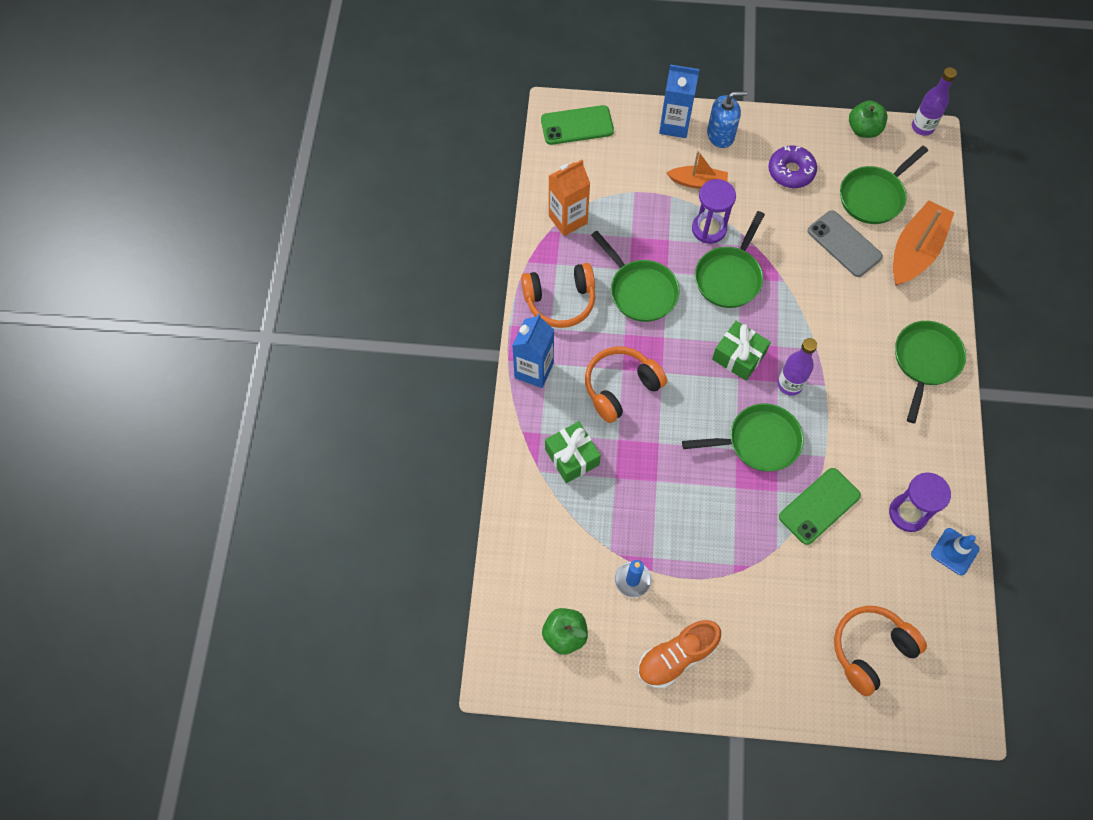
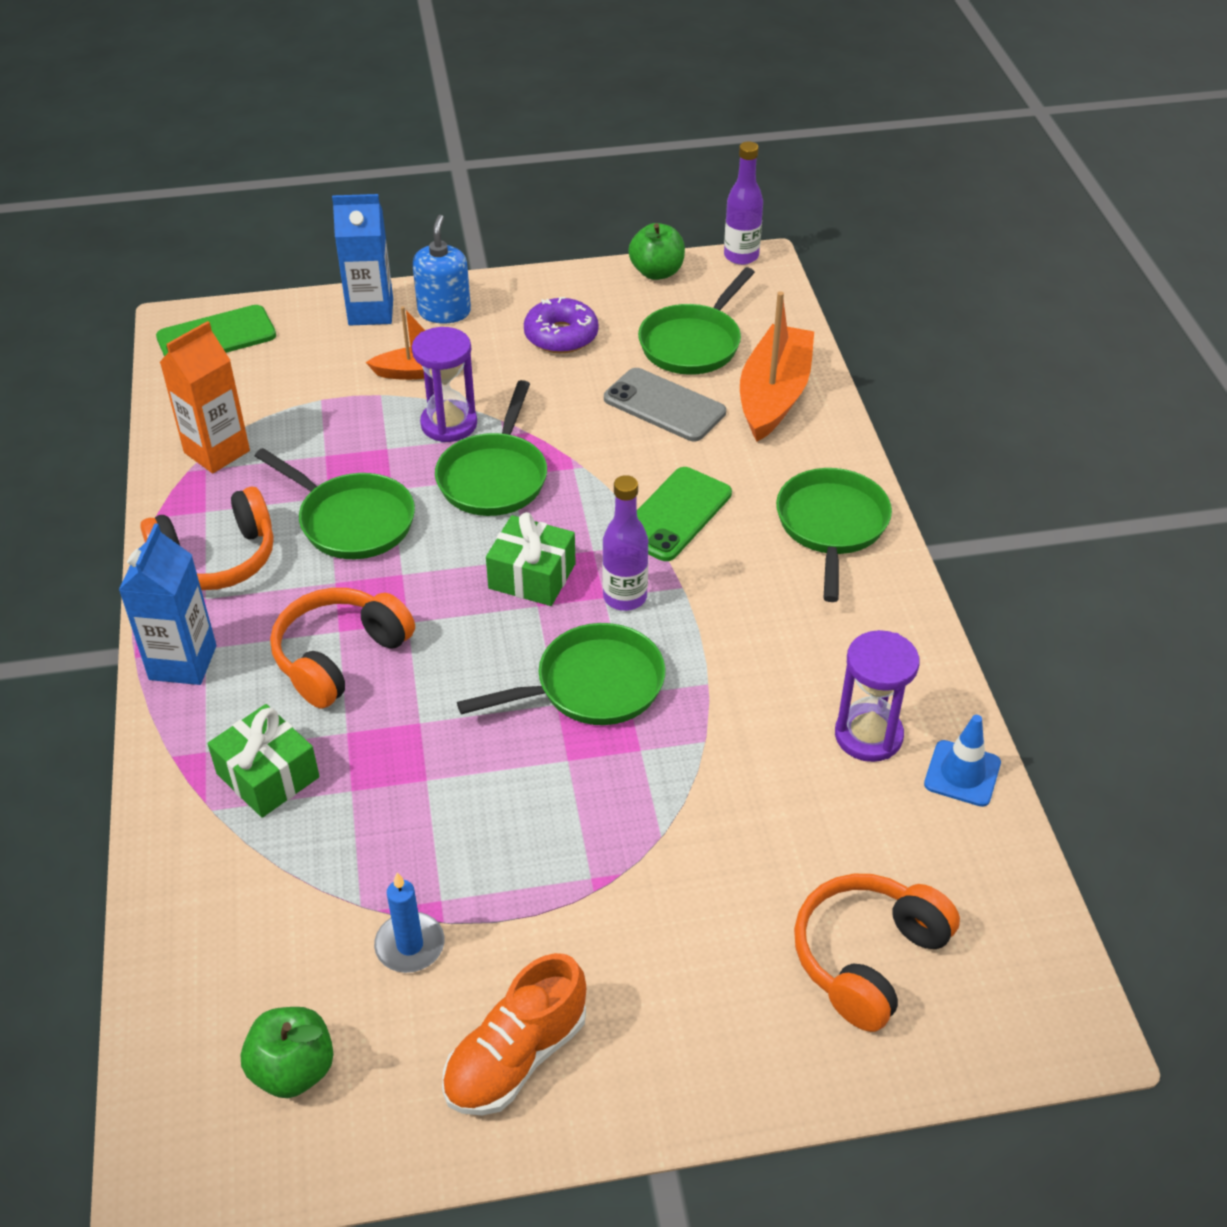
camera: 15 degrees left, 20 degrees down
(720, 135) = (444, 312): blue soap dispenser -> blue soap dispenser turned 60 degrees counterclockwise
(819, 506) = (717, 756): green phone -> green phone (675, 514)

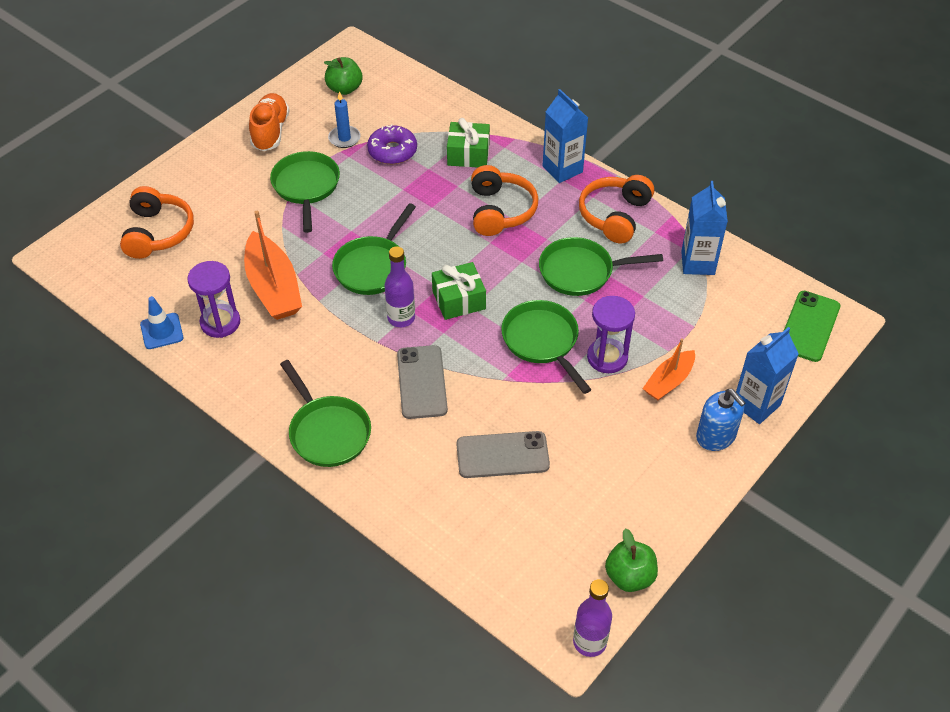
camera: 140 degrees right, 5 degrees up
(217, 452) = (697, 263): orange carton -> blue carton
(561, 336) = (624, 468): purple donut -> purple donut (392, 151)
(675, 514) = (422, 382): green phone -> grey phone
(693, 343) = (536, 522): green pan -> green pan (306, 187)
(774, 395) = (443, 512): orange boat -> orange boat (273, 287)

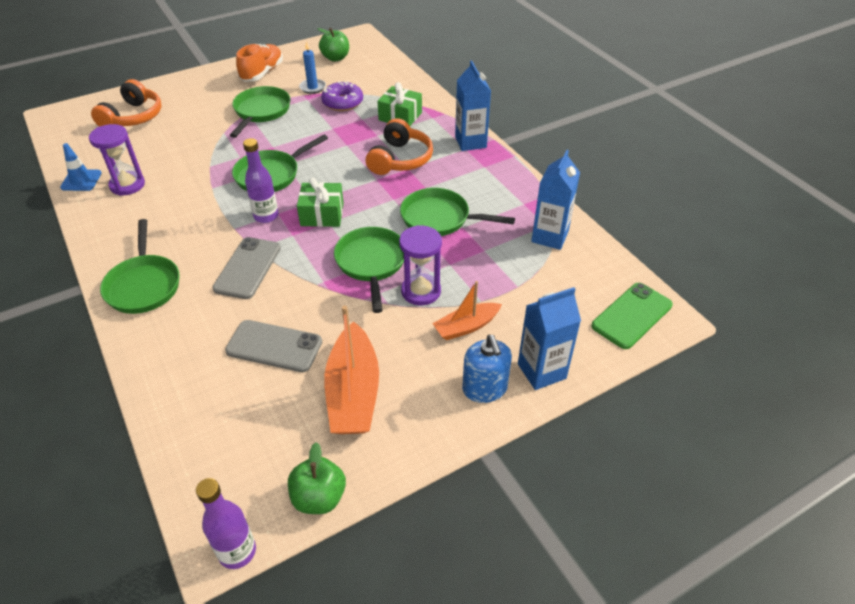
camera: 20 degrees right, 5 degrees down
(273, 287) = (185, 171): orange boat -> orange boat (353, 392)
(615, 216) = (495, 184): orange headphones -> none

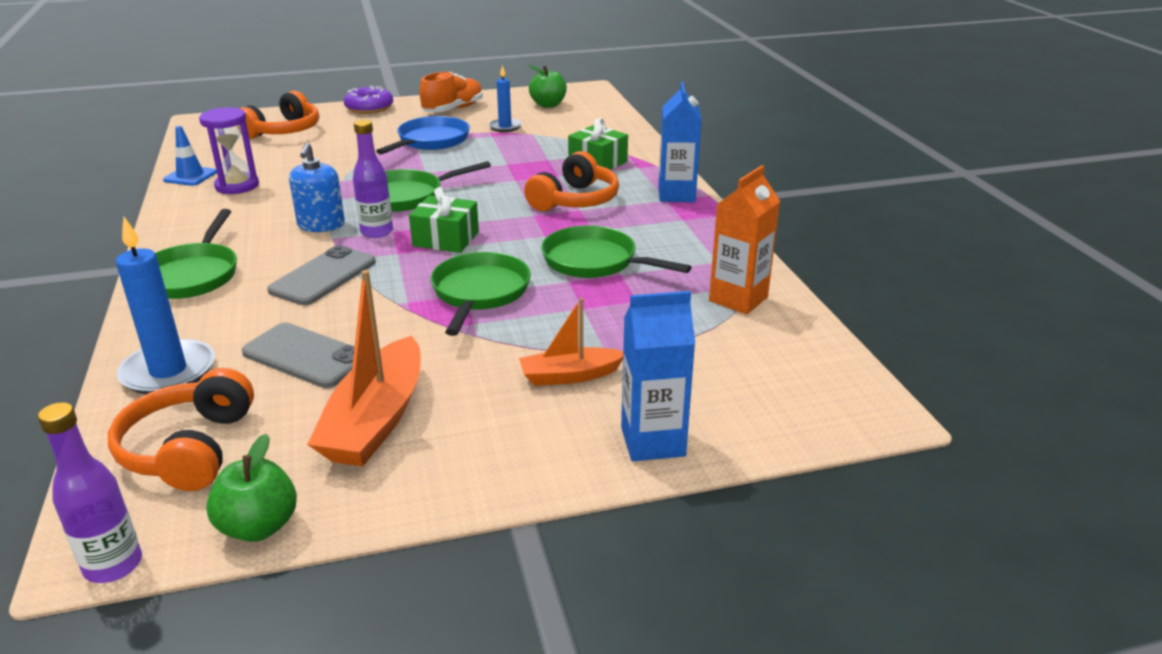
camera: 15 degrees right, 15 degrees down
(179, 381) = (168, 371): none -> blue candle
(235, 445) = (190, 449): none -> orange headphones
(261, 112) = (431, 141): green pan -> blue pan
(342, 102) = (533, 143): purple donut -> purple donut (369, 108)
(421, 291) = (528, 330): purple hourglass -> none
(484, 388) = (559, 447): blue soap dispenser -> blue soap dispenser (321, 225)
(550, 236) = (738, 299): blue carton -> orange carton
(632, 316) = (821, 401): green phone -> none

